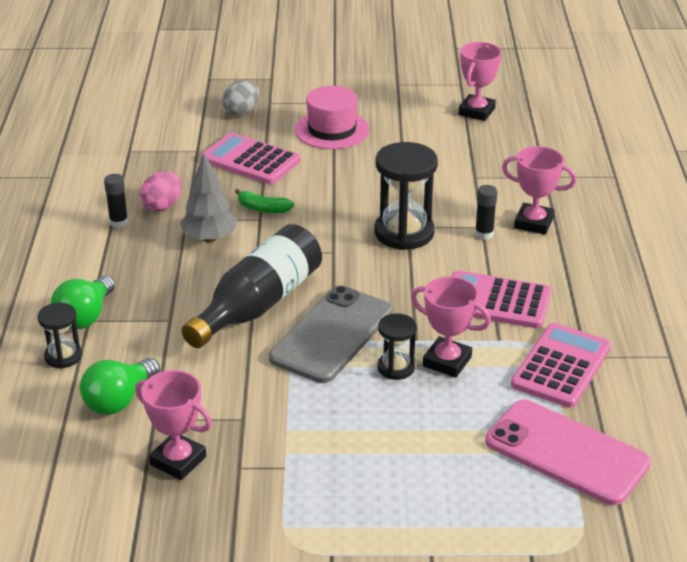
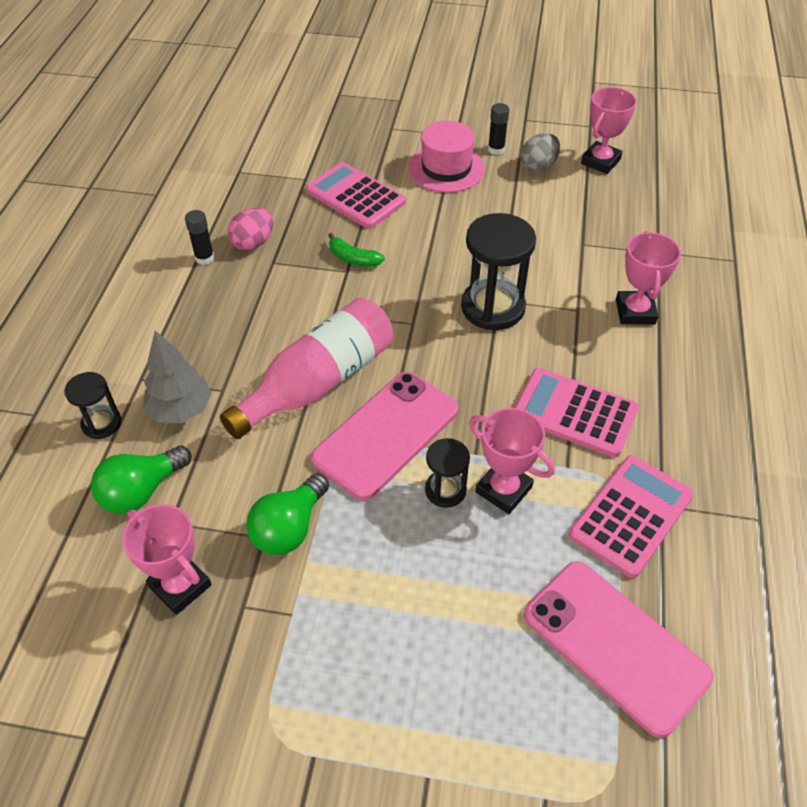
camera: 10 degrees right, 15 degrees up
(85, 316) = (138, 374): green light bulb -> green light bulb (289, 528)
(210, 238) = (290, 289): grey tree -> grey tree (181, 410)
(242, 112) = (361, 137): grey egg -> grey egg (538, 167)
(258, 304) = (318, 382): black bottle -> pink bottle
(331, 335) = (386, 434): grey phone -> pink phone
(484, 234) = (578, 320): black glue stick -> black glue stick (496, 149)
(533, 223) = (635, 312): pink trophy -> pink trophy turned 60 degrees clockwise

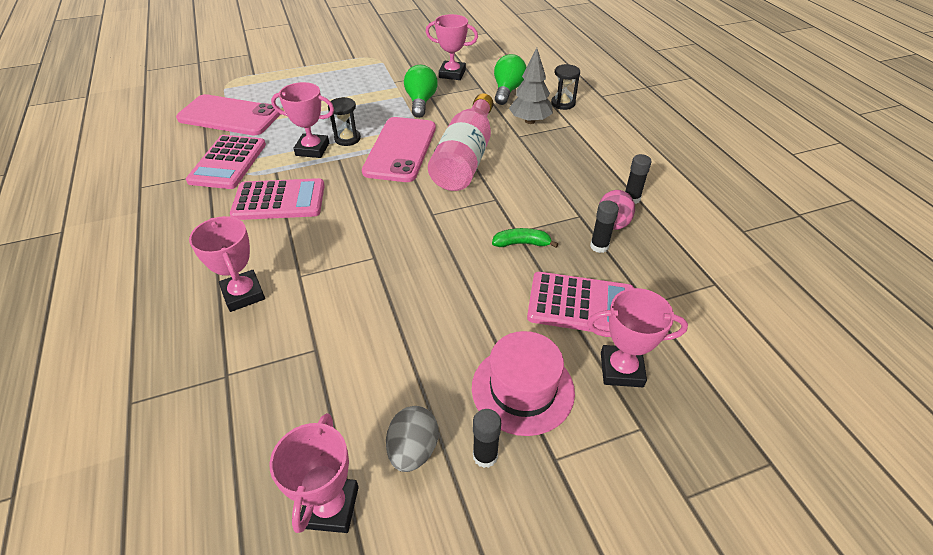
camera: 150 degrees right, 5 degrees down
(290, 230) = (599, 246): none -> black glue stick
(371, 154) = (621, 369): none -> pink trophy
(493, 307) = (375, 249): black hourglass -> none

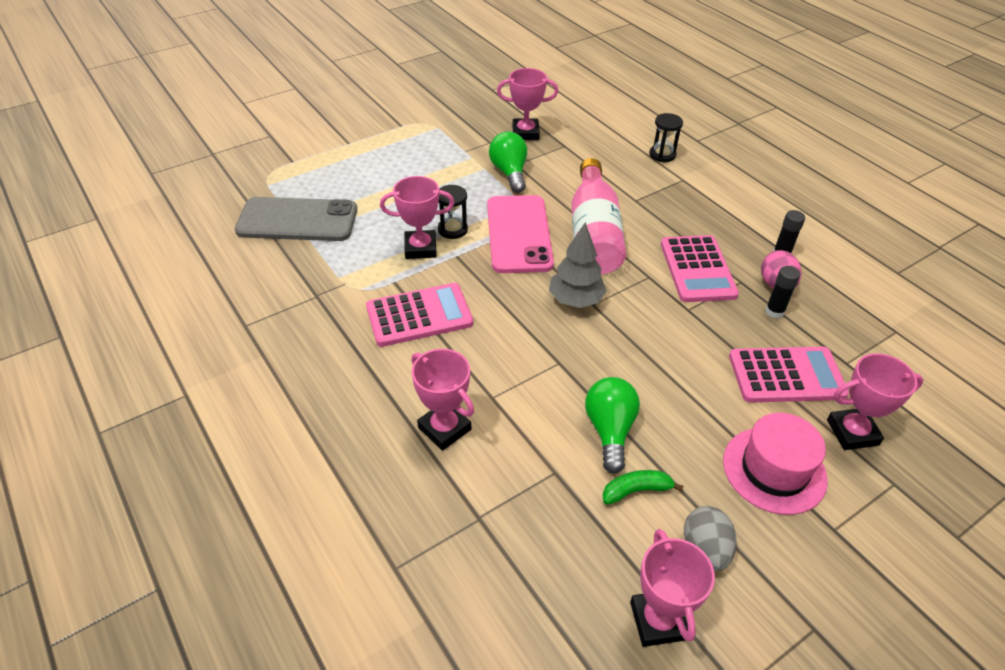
camera: 15 degrees left, 0 degrees up
(228, 163) = (332, 279): pink calculator -> pink calculator (697, 269)
(230, 116) = (297, 220): pink phone -> grey phone
(485, 456) = (772, 540): black glue stick -> none
(507, 90) = (596, 146): green light bulb -> green light bulb (609, 431)
(522, 243) = (699, 321): green banana -> green banana (636, 490)
(530, 121) = (638, 180): grey tree -> grey tree (575, 300)

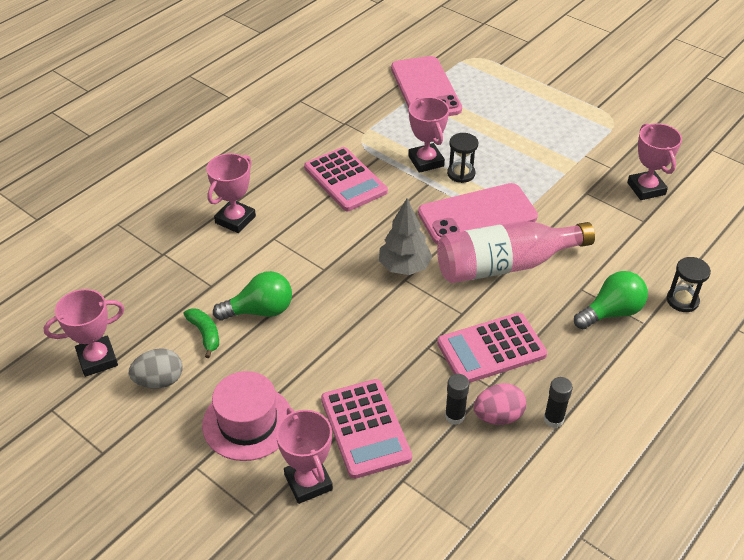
camera: 75 degrees right, 0 degrees up
(297, 220) = (425, 89): grey phone -> pink phone
(509, 173) = (568, 191): green light bulb -> green light bulb (611, 312)

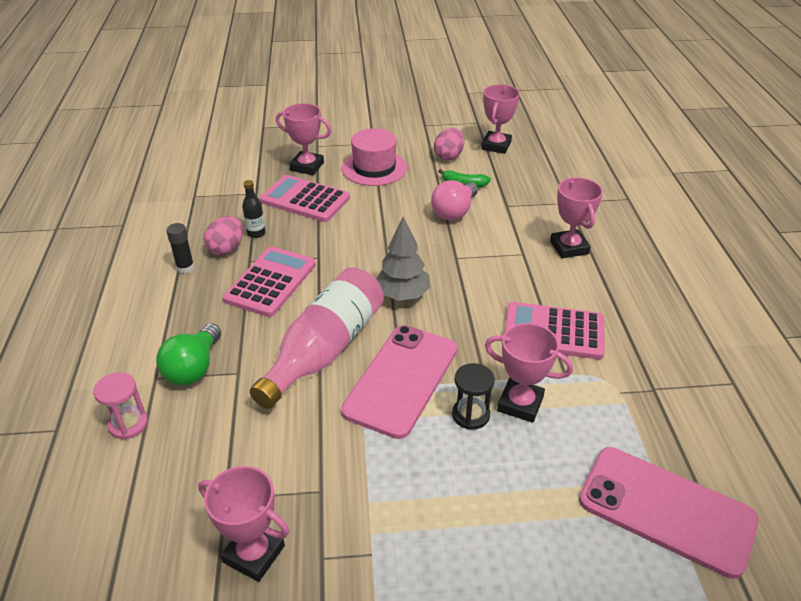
camera: 135 degrees right, 5 degrees down
(159, 381) = (449, 156): grey egg -> pink egg
(260, 311) = (454, 212): green light bulb -> pink light bulb
(454, 416) = (256, 233): black glue stick -> black bottle
(682, 300) = (128, 424): black hourglass -> pink hourglass

